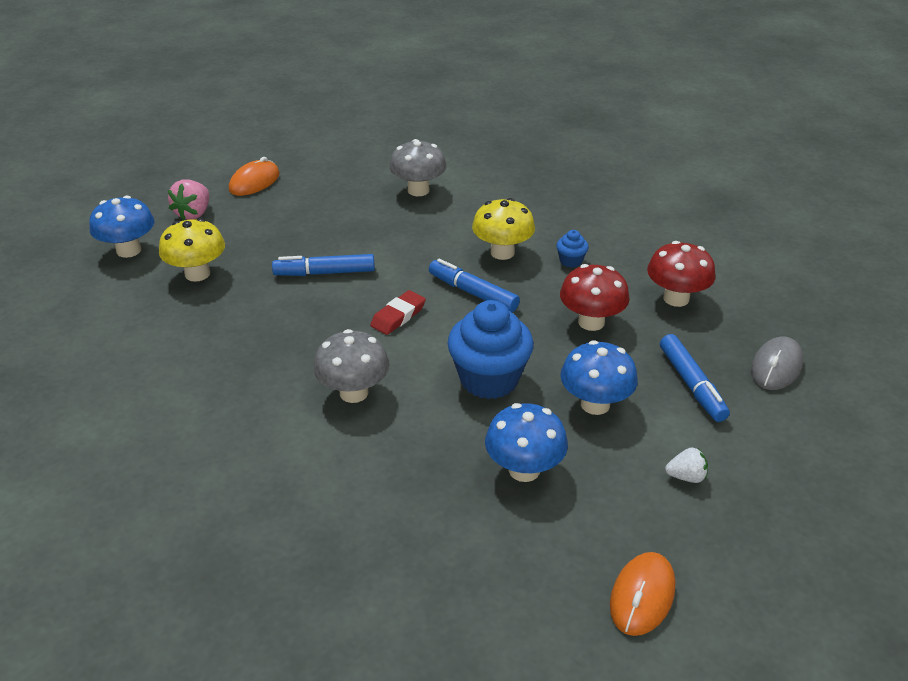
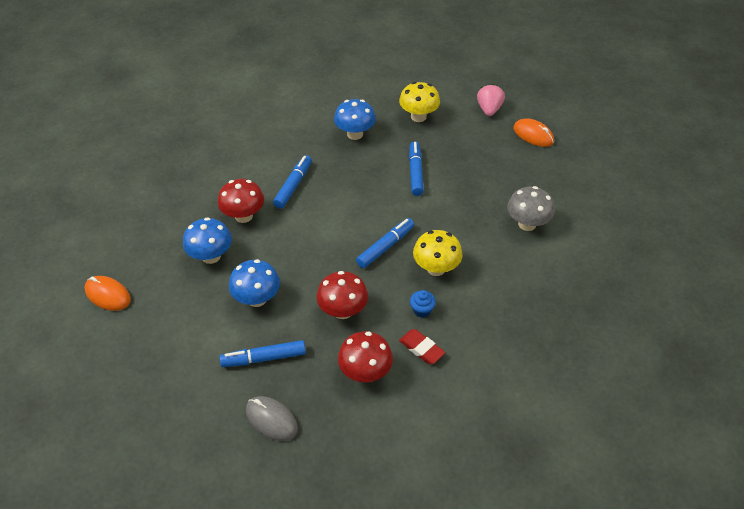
camera: 95 degrees right, 10 degrees up
(129, 250) = (445, 87): blue mushroom -> blue mushroom (355, 134)
(194, 214) = (489, 110): pink strawberry -> pink strawberry turned 75 degrees clockwise
(354, 392) = (293, 186): grey mushroom -> blue marker
(398, 316) = (363, 207): red eraser -> red eraser (421, 348)
(428, 443) = (244, 216): none -> red mushroom
(489, 379) = (292, 247): blue cupcake -> none
(686, 476) = (182, 334): white strawberry -> none

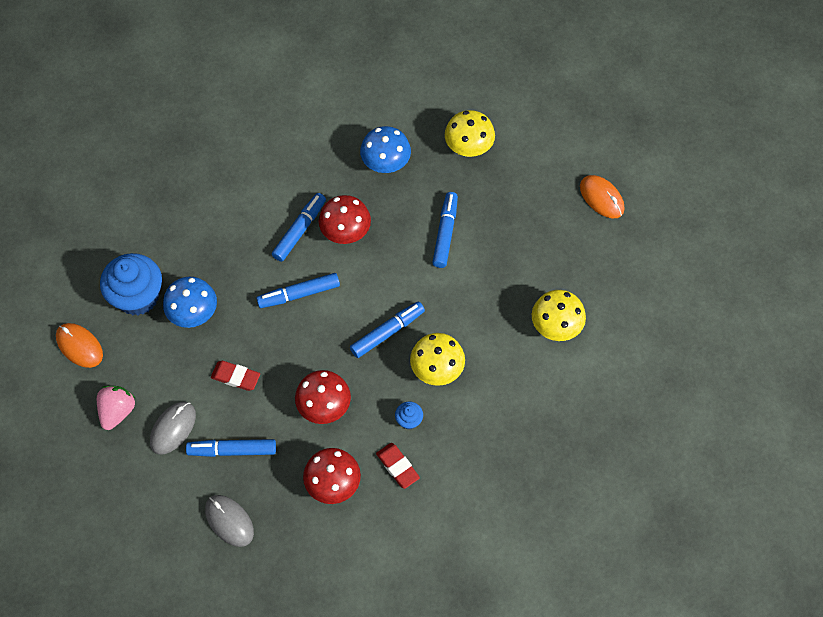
camera: 10 degrees right, 15 degrees up
(158, 250) = (138, 297): none -> blue cupcake
(204, 348) = (173, 428): none -> grey mouse
(244, 216) = (237, 265): red mushroom -> red mushroom (345, 233)
(257, 299) = (236, 377): blue mushroom -> red eraser
(302, 230) = (299, 294): none -> blue marker
(489, 110) = (558, 150): pink strawberry -> pink strawberry (117, 411)
(527, 224) = (555, 327): grey mushroom -> yellow mushroom

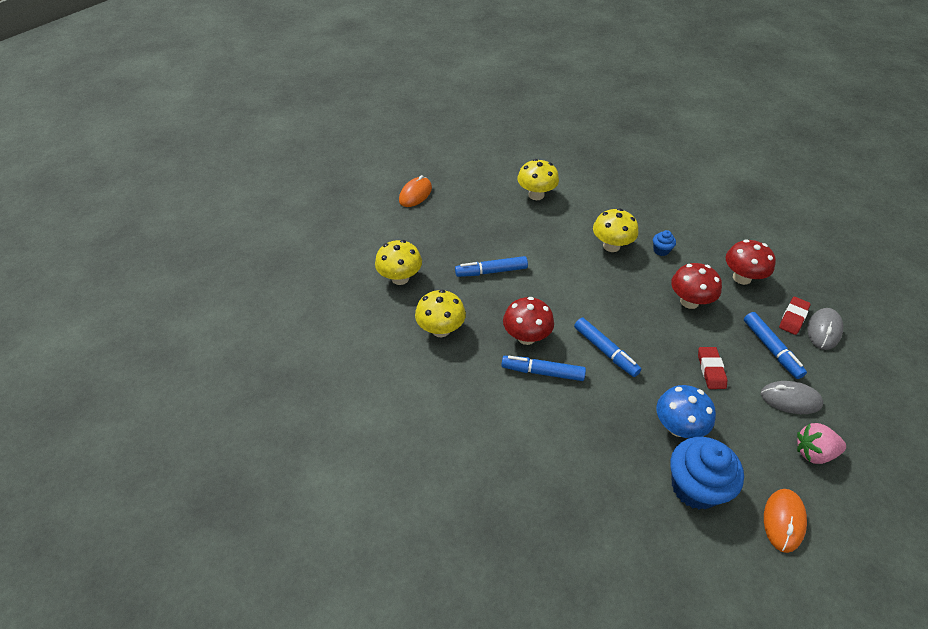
camera: 110 degrees left, 15 degrees down
(386, 164) = (441, 329): blue mushroom -> yellow mushroom
(387, 332) = (601, 282): blue marker -> none
(397, 466) = (699, 247): red eraser -> red eraser (793, 317)

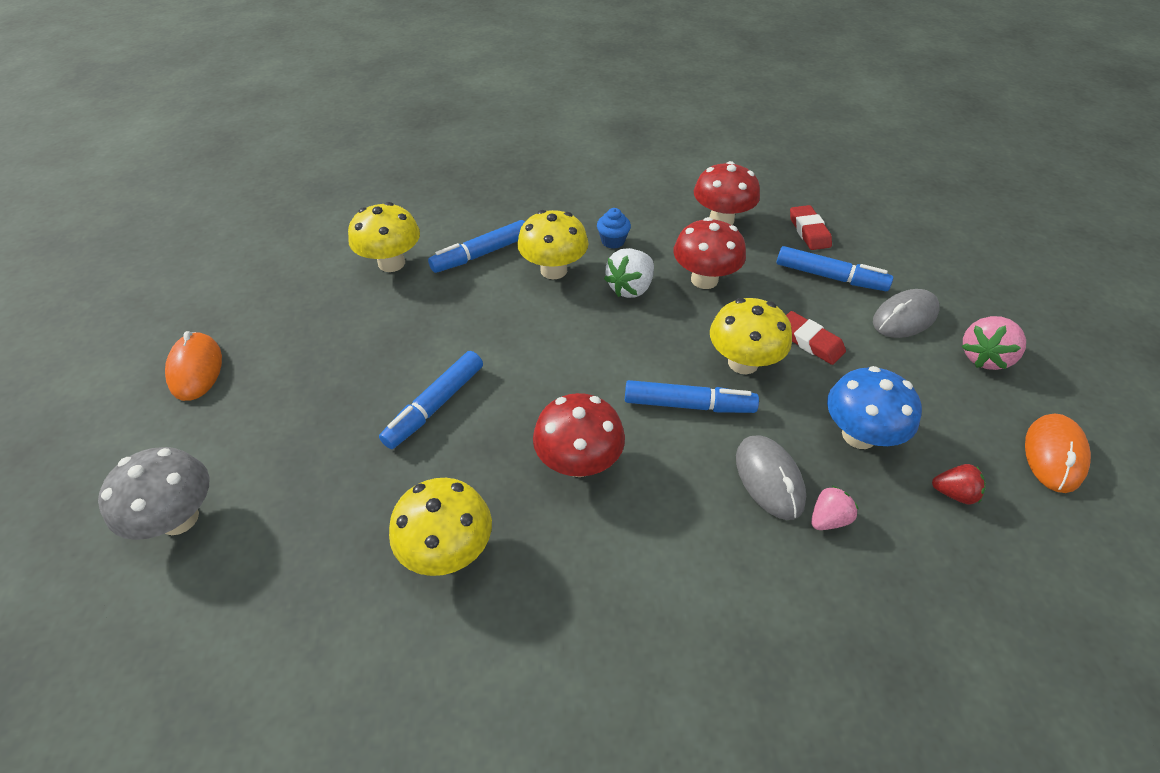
camera: 45 degrees left, 0 degrees up
(363, 249) = (179, 518): none -> grey mushroom
(400, 278) = (297, 519): yellow mushroom -> yellow mushroom (743, 362)
(543, 372) = (651, 495): blue marker -> blue marker (481, 254)
(613, 444) = (828, 519): none -> pink strawberry
(642, 279) = (630, 288): none -> white strawberry
(695, 487) = (953, 493): blue cupcake -> red strawberry
(783, 521) = (1053, 455): orange mouse -> orange mouse turned 45 degrees clockwise
(823, 330) = (845, 226): grey mouse -> grey mouse (769, 479)

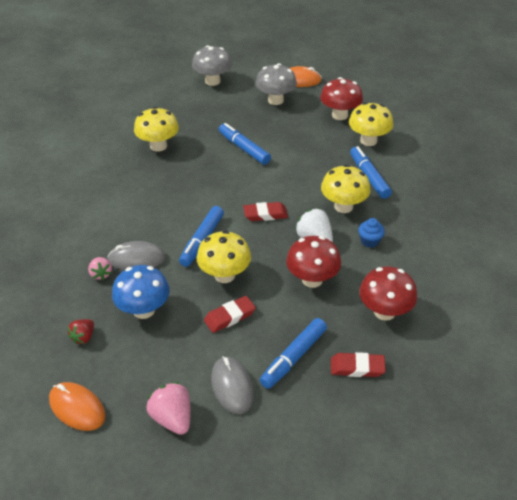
camera: 105 degrees right, 5 degrees down
(269, 391) = (275, 100): none -> grey mushroom
(579, 462) = (184, 191): red mushroom -> red mushroom (339, 115)
(599, 345) = (265, 214): none -> red eraser

